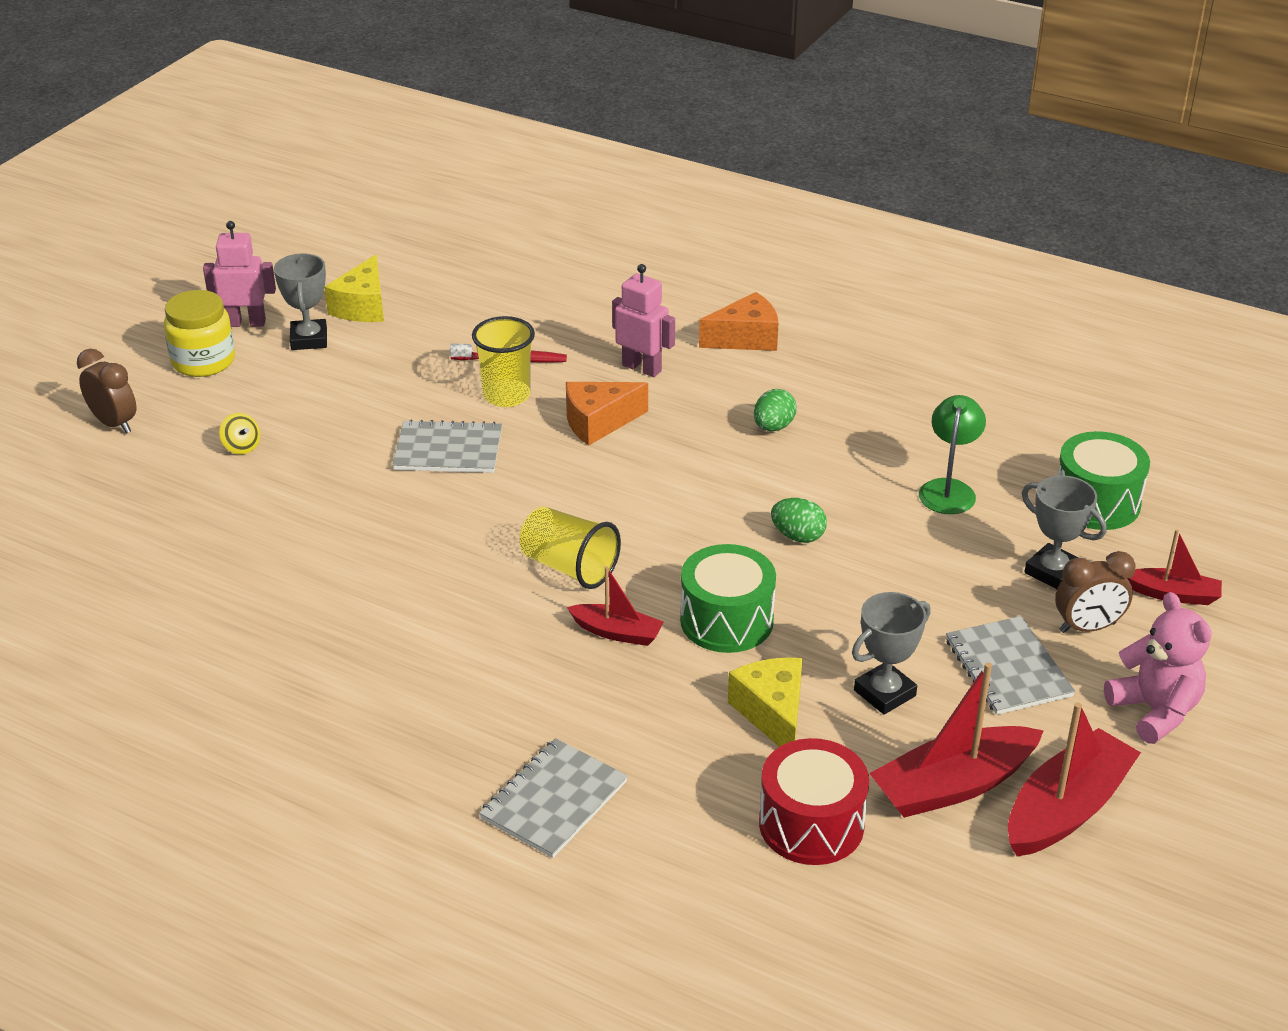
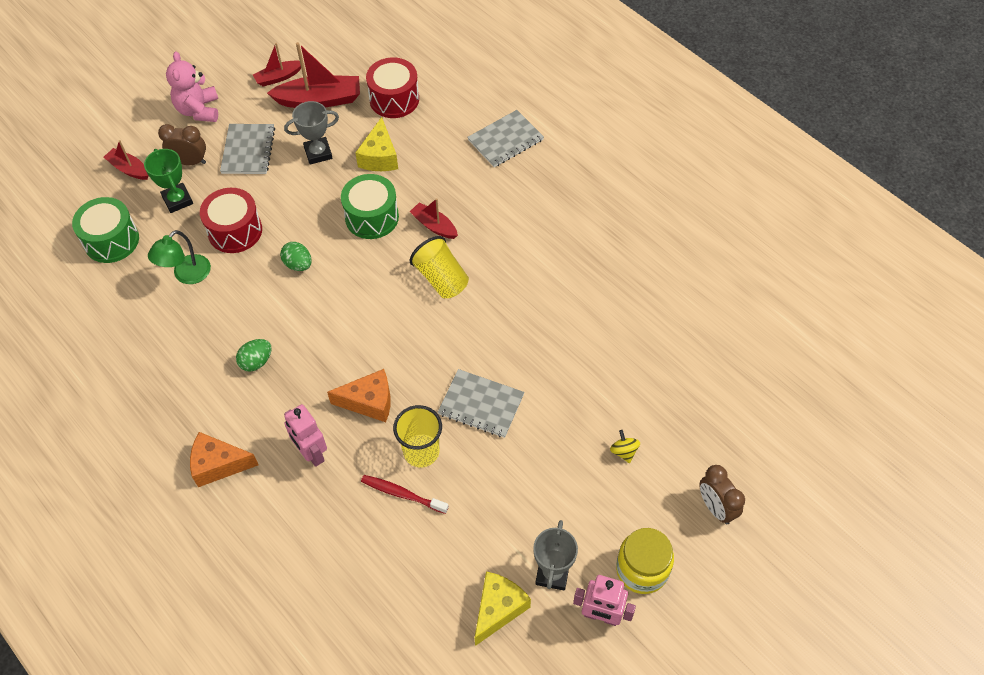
camera: 160 degrees left, 20 degrees up
(927, 554) = (235, 231): none -> red drum
(1052, 572) = (177, 200): grey trophy -> green trophy
(1066, 809) = (278, 77): red boat -> red boat, size x0.57

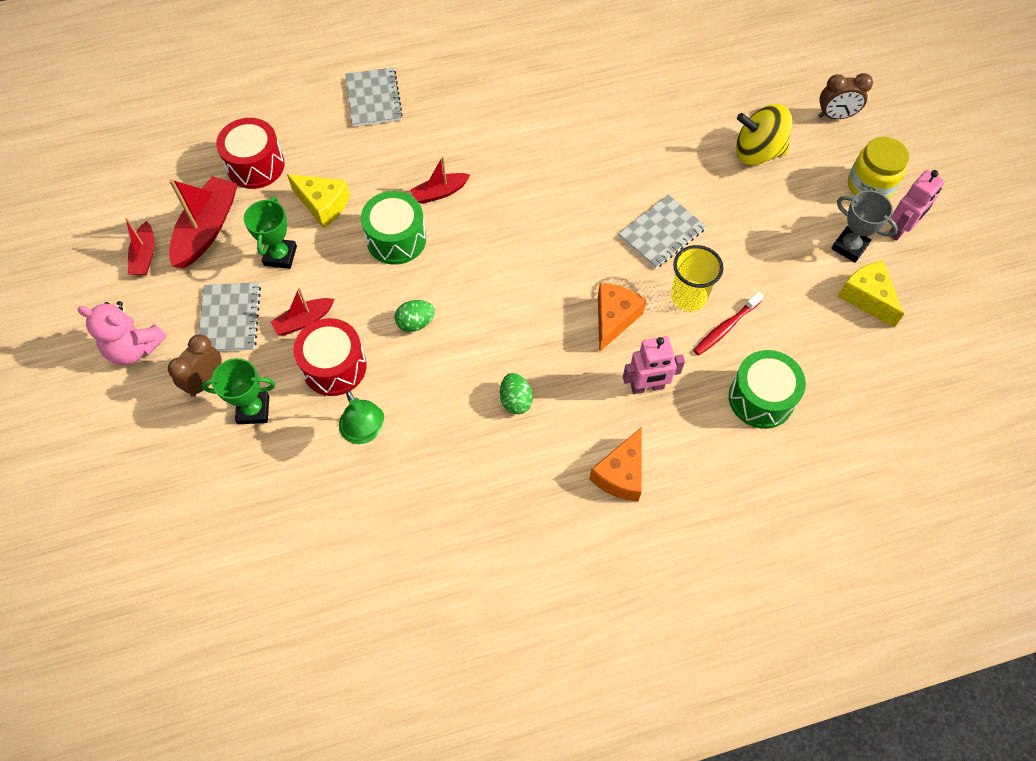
camera: 65 degrees left, 5 degrees up
(111, 240) = (267, 496): green drum -> green drum (761, 398)
(129, 169) = (171, 447): red boat -> red boat (304, 321)
(248, 150) = (230, 318): grey notebook -> grey notebook turned 60 degrees clockwise
(318, 153) = (280, 256): grey trophy -> green trophy
(441, 279) = (506, 210): yellow cup -> none
(624, 451) = (757, 152): yellow spinning top -> yellow spinning top, size x2.27

